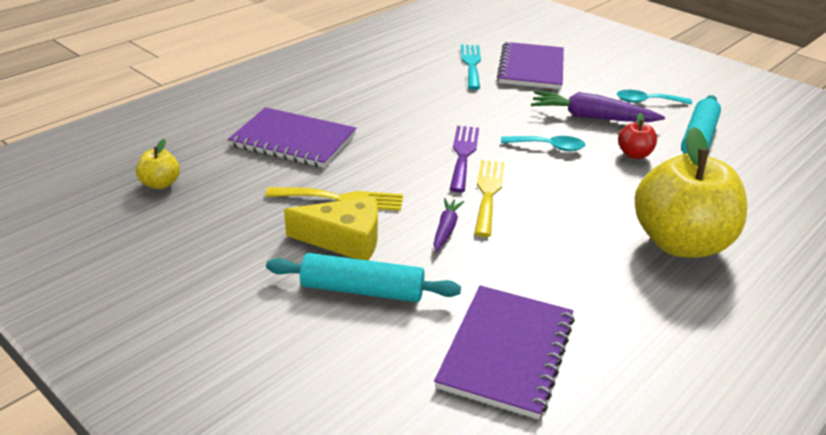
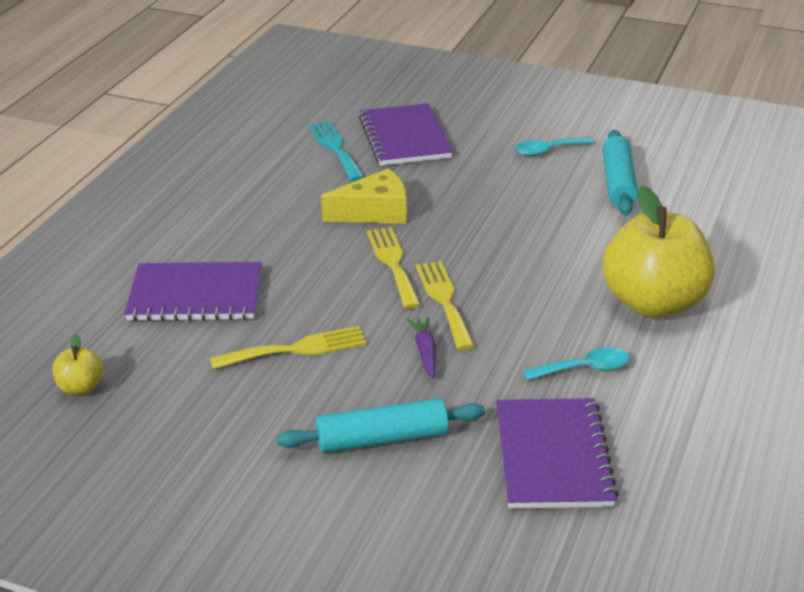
camera: 20 degrees left, 0 degrees up
(345, 240) = (330, 392): yellow cheese -> yellow cheese (374, 212)
(463, 155) = (393, 263): purple fork -> yellow fork
(548, 147) = (476, 231): turquoise spoon -> turquoise spoon (584, 369)
(592, 117) = (501, 184): purple carrot -> none
(634, 154) = (565, 218): red apple -> none

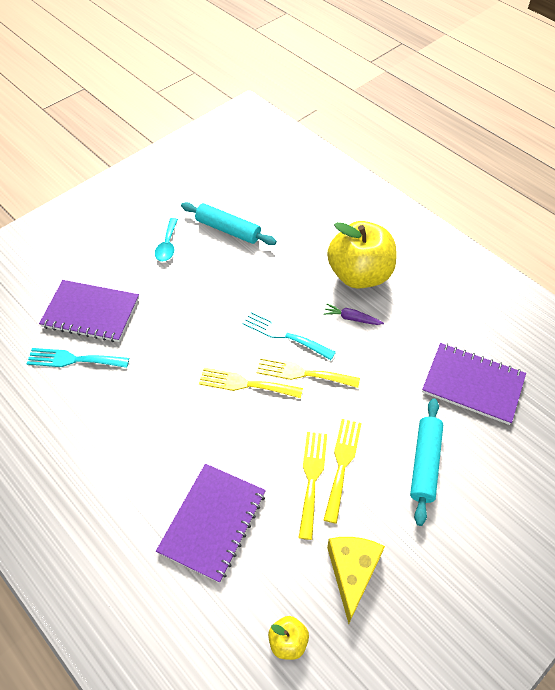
camera: 65 degrees left, 20 degrees up
(332, 367) = (342, 464): none -> yellow fork
(374, 212) = (176, 369): yellow cheese -> yellow cheese (352, 572)
(425, 352) = (350, 406): purple carrot -> purple carrot (352, 318)
(491, 270) = (284, 334): none -> turquoise fork
(584, 369) = (404, 334): turquoise spoon -> none

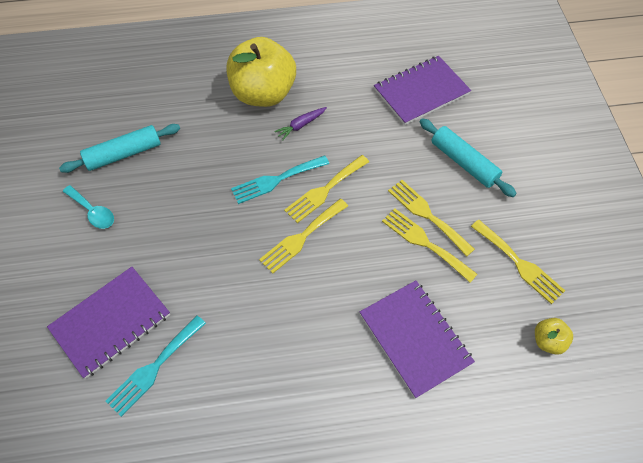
camera: 55 degrees left, 5 degrees up
(352, 572) = (519, 263): yellow cheese -> yellow fork

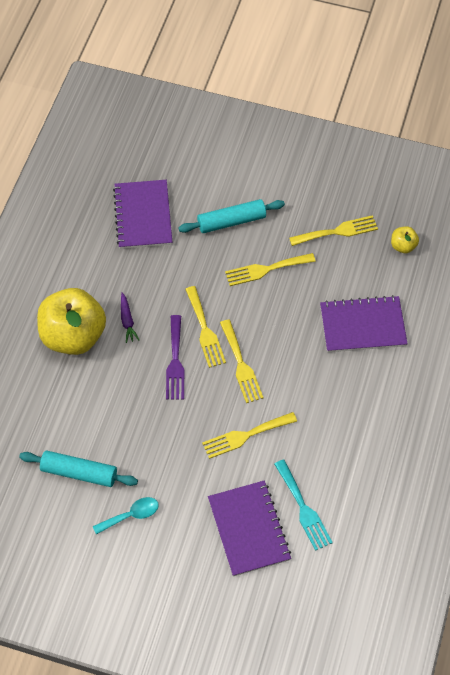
camera: 65 degrees left, 0 degrees up
(124, 154) = (79, 473): turquoise rolling pin -> turquoise rolling pin turned 75 degrees counterclockwise
(276, 180) = (175, 362): turquoise fork -> purple fork
(424, 242) = (289, 283): yellow fork -> yellow fork (245, 436)

